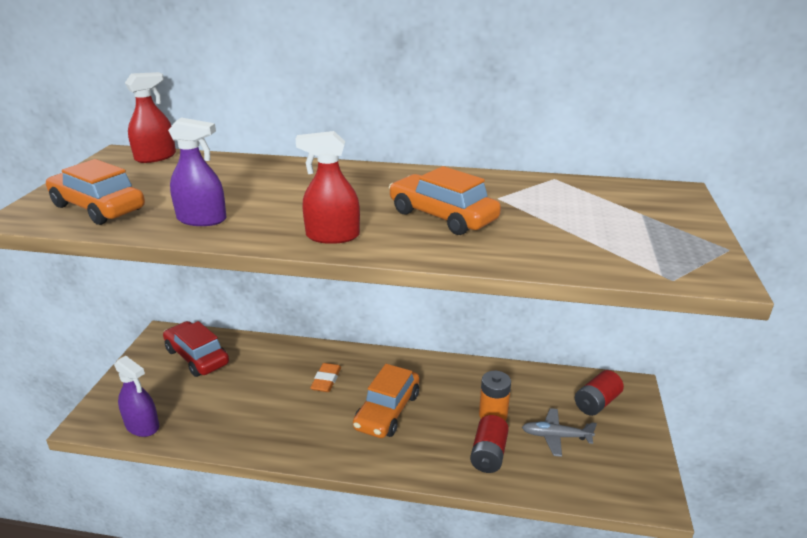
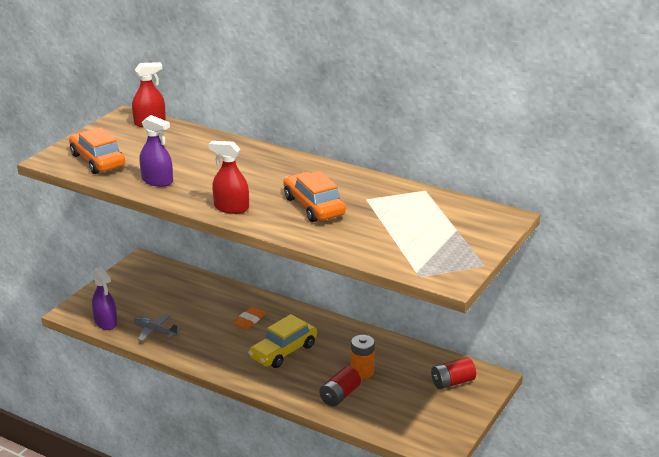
camera: 20 degrees right, 0 degrees up
(197, 357) = (161, 283): red car -> none
(387, 411) = (283, 351): orange car -> yellow car
(555, 436) = (400, 396): grey plane -> grey plane (155, 331)

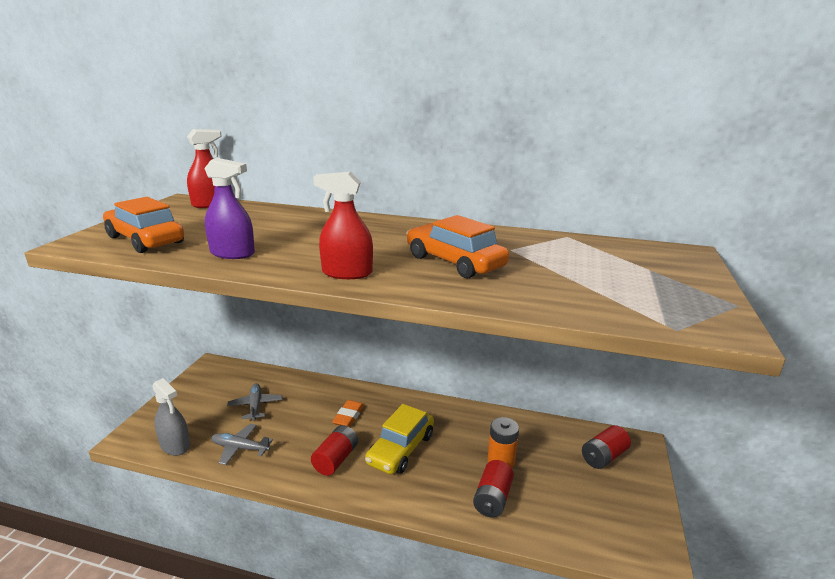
camera: 15 degrees left, 5 degrees down
(106, 322) = (175, 445): purple spray bottle -> grey spray bottle
(173, 300) = (255, 405): none -> grey plane
(228, 351) = (336, 459): none -> red battery

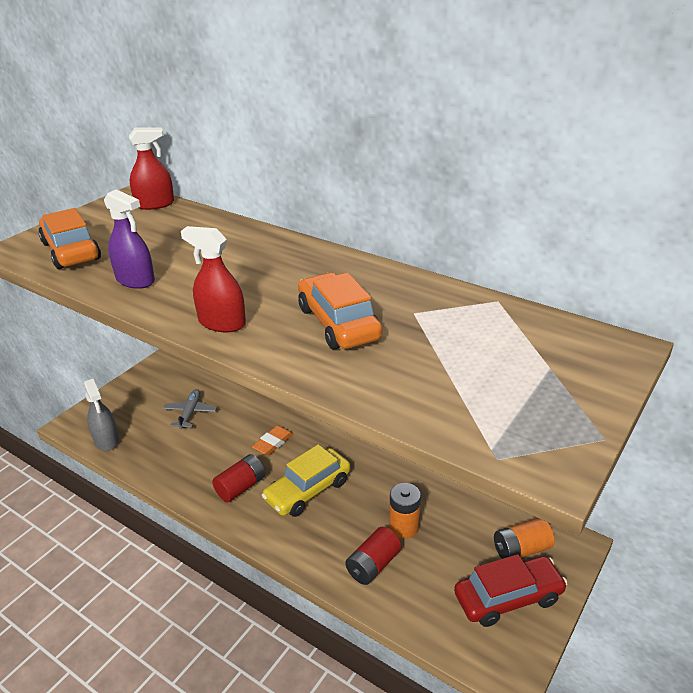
camera: 20 degrees right, 10 degrees up
(240, 448) = (160, 455): grey plane -> none
(603, 457) = (521, 549): red battery -> orange battery
(617, 497) = (508, 598): none -> red car

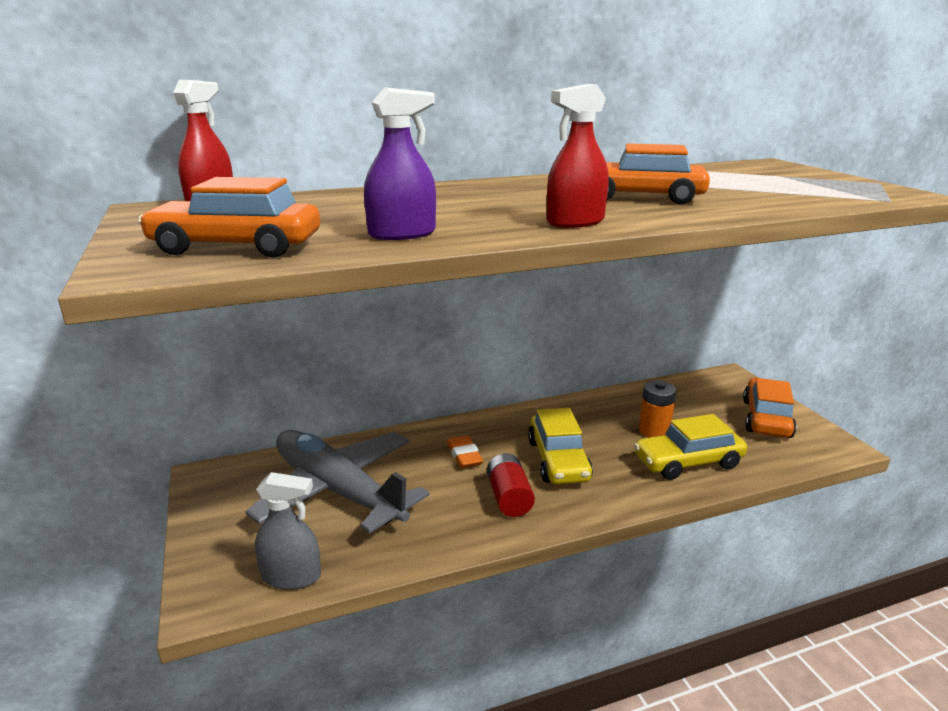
camera: 55 degrees left, 10 degrees down
(190, 413) = (337, 491): grey plane -> grey plane, size x2.35
(373, 565) = (688, 462): red battery -> yellow car
(508, 598) = (766, 418): red car -> orange car
(521, 549) = (720, 395): orange battery -> none

